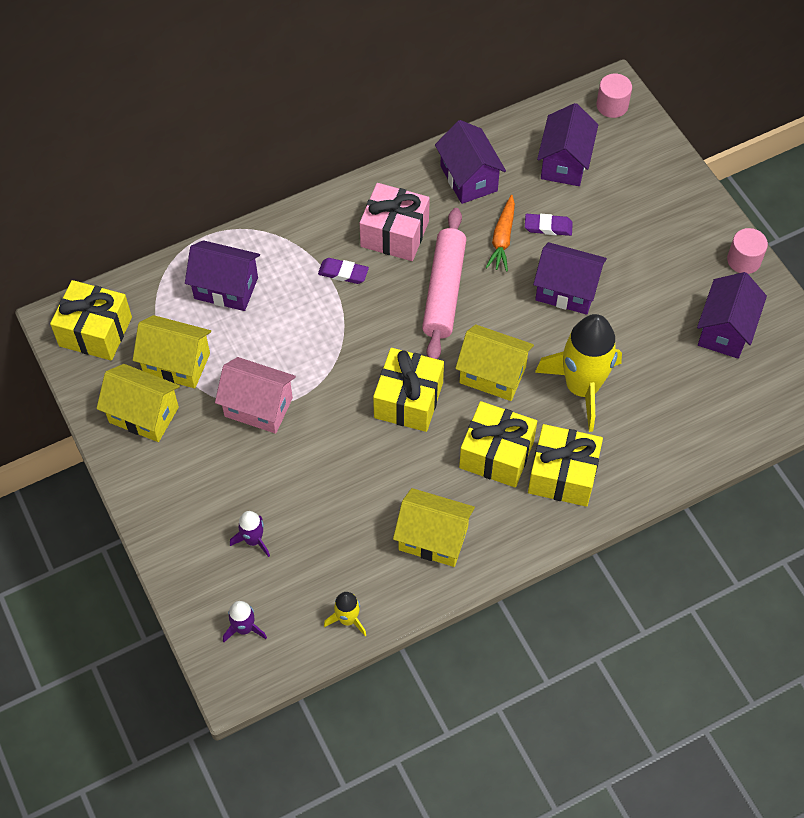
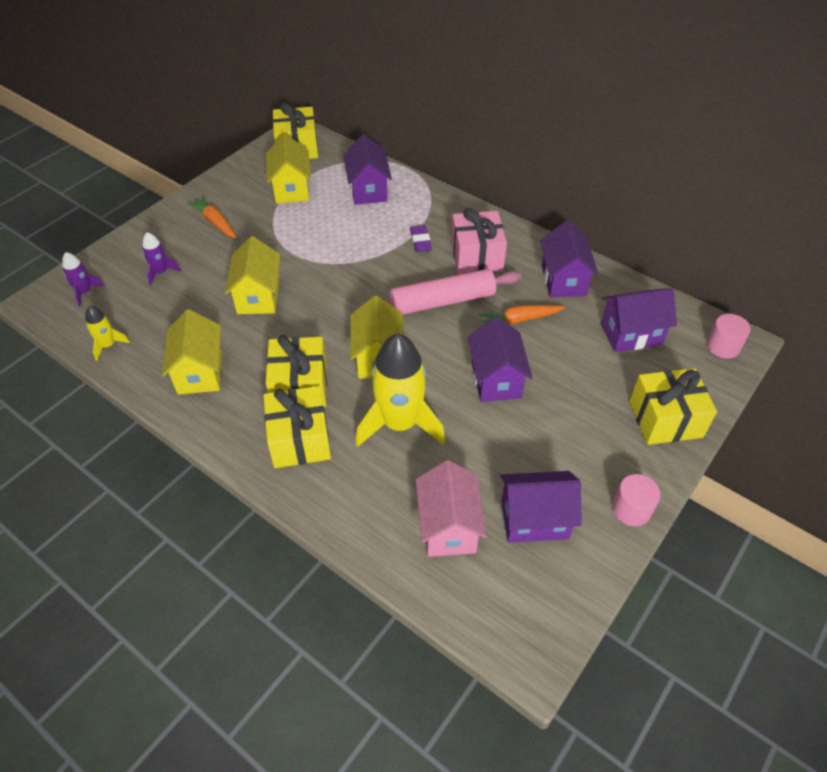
camera: 65 degrees right, 10 degrees down
(144, 415) = (242, 188): yellow house -> yellow house (258, 296)
(193, 461) = (215, 222): none -> orange carrot
(258, 407) = (276, 238): pink house -> pink house (448, 527)
(408, 400) = (324, 315): yellow gift -> yellow gift (665, 419)
(468, 178) = (563, 280): purple house -> purple house turned 45 degrees counterclockwise
(548, 227) = (554, 345): purple eraser -> none

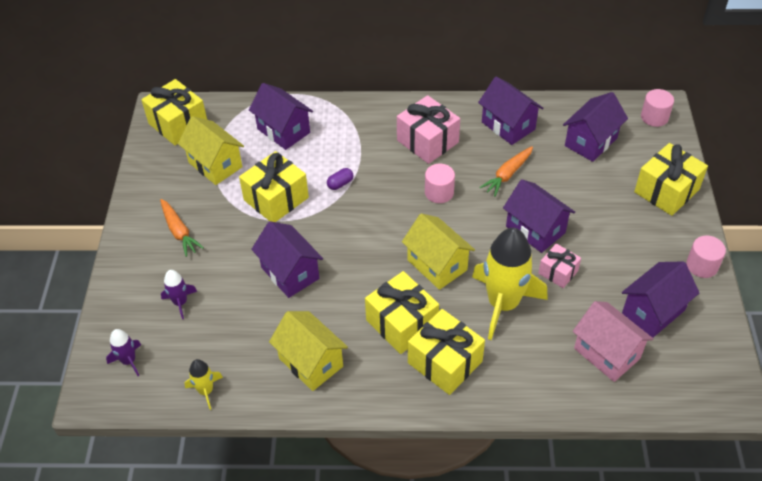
camera: 35 degrees left, 0 degrees up
(215, 222) = (179, 231): orange carrot -> orange carrot turned 135 degrees counterclockwise
(258, 296) = (290, 273): yellow house -> purple house
(308, 236) = (276, 199): none -> yellow gift
(369, 251) = (340, 184): none -> purple capsule
(420, 241) = (372, 152): purple eraser -> none
(442, 301) = (439, 192): pink rolling pin -> pink cylinder
(478, 427) = (558, 272): none -> pink gift

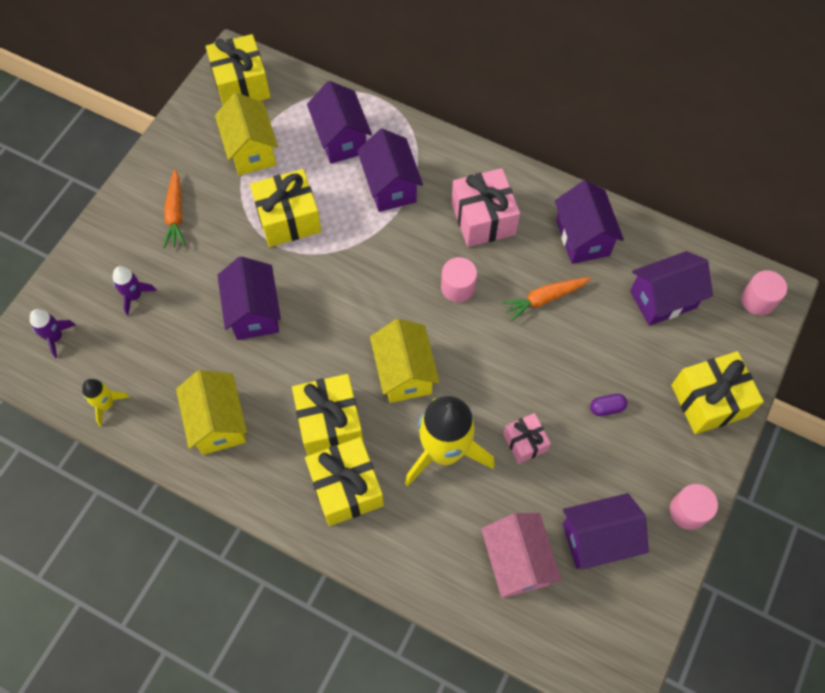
camera: 25 degrees right, 15 degrees up
(340, 184) = (362, 230): purple capsule -> purple capsule (606, 408)
(535, 230) = (532, 380): purple house -> purple house (390, 186)

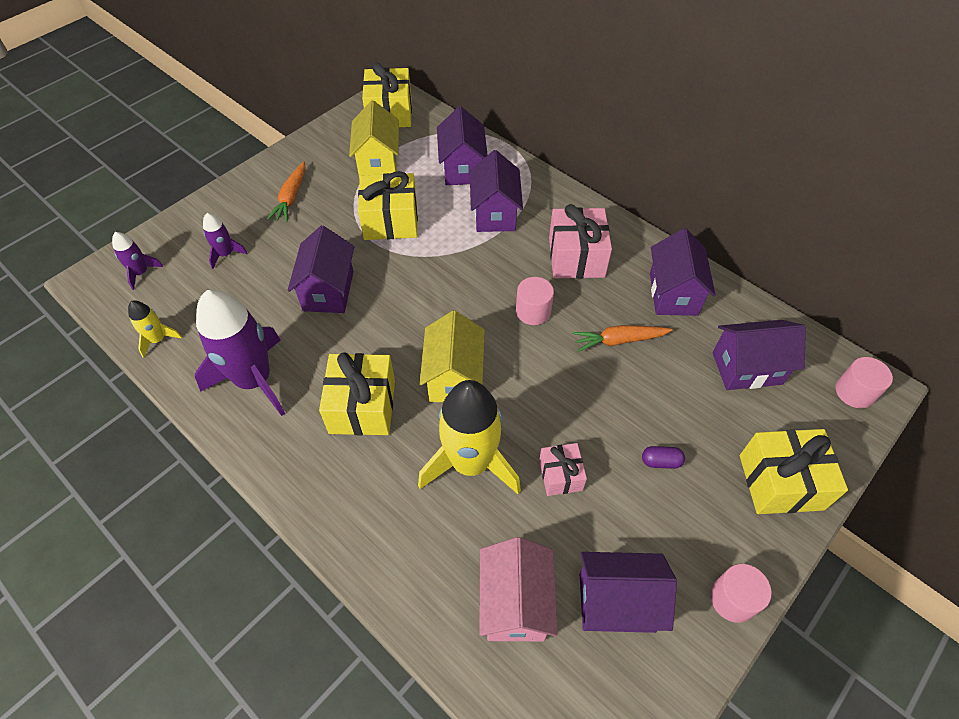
camera: 15 degrees right, 10 degrees down
(218, 422) = (254, 380): yellow house -> purple rocket
(346, 488) = (355, 474): yellow gift -> none

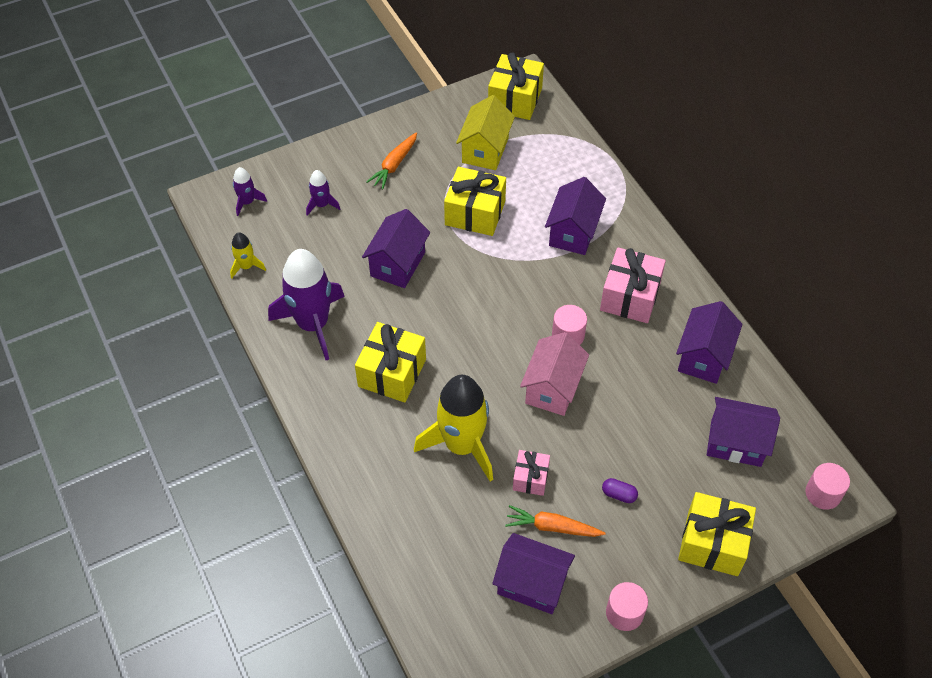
camera: 20 degrees right, 0 degrees up
(454, 377) = (476, 372): yellow house -> none
(462, 168) = (561, 178): purple house -> none
(515, 603) = (454, 558): pink house -> pink house (552, 388)
(619, 340) = (632, 384): orange carrot -> orange carrot (552, 527)

